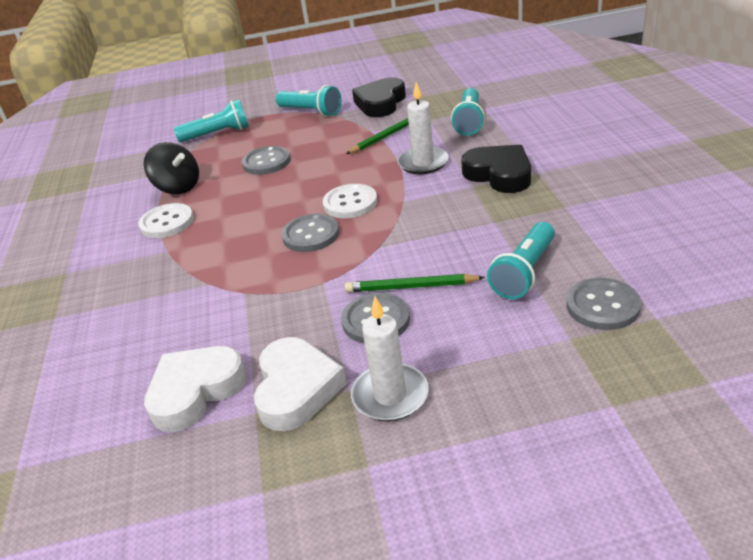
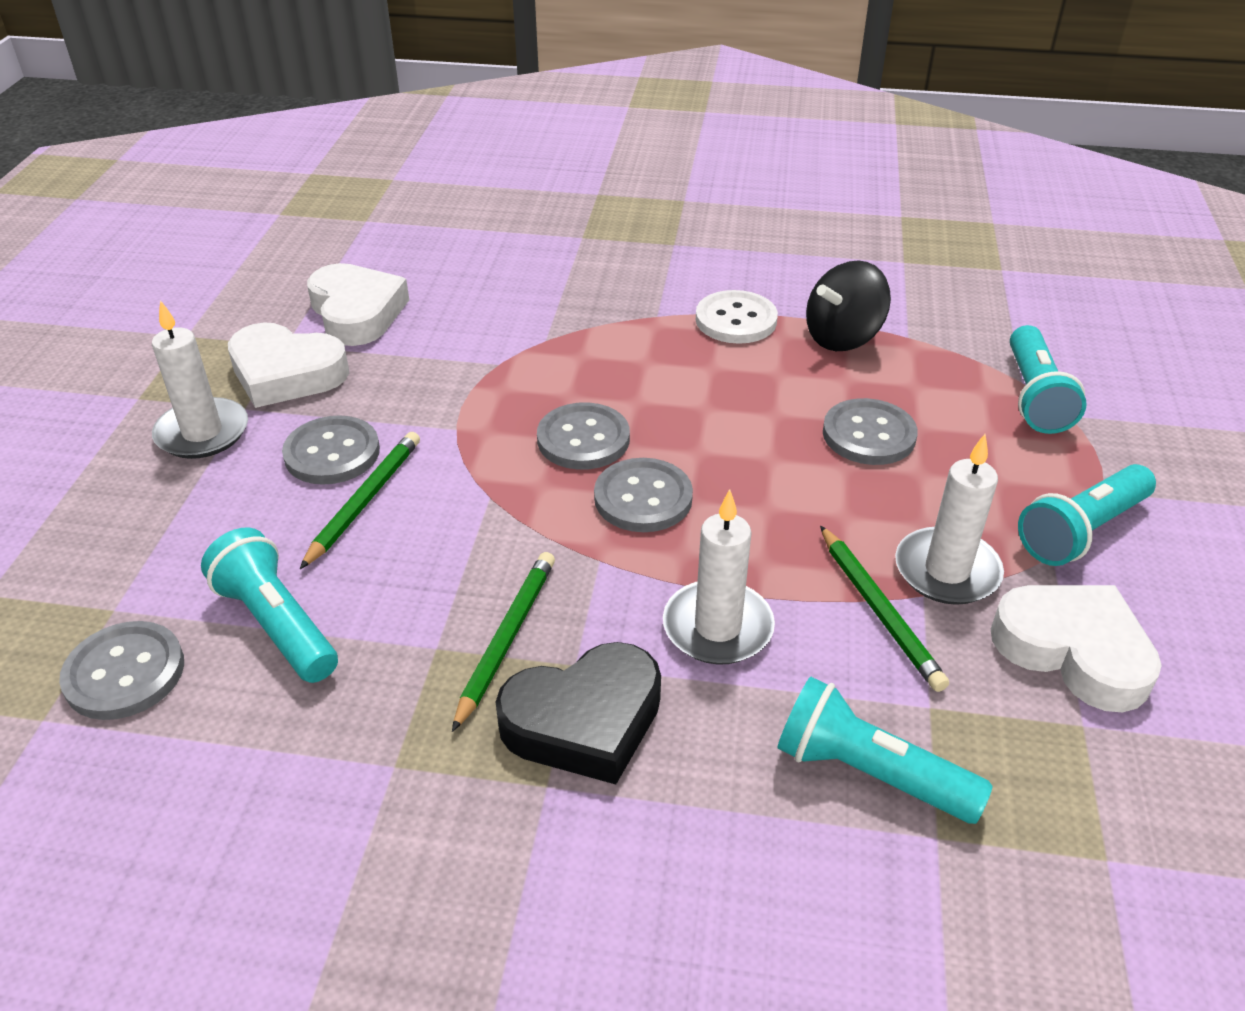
camera: 105 degrees right, 5 degrees up
(350, 203) = (643, 498): white button -> grey button
(353, 129) = (947, 571): none -> white candle
(380, 103) = (1073, 651): black heart -> white heart
(473, 206) = (506, 639): none -> green pencil

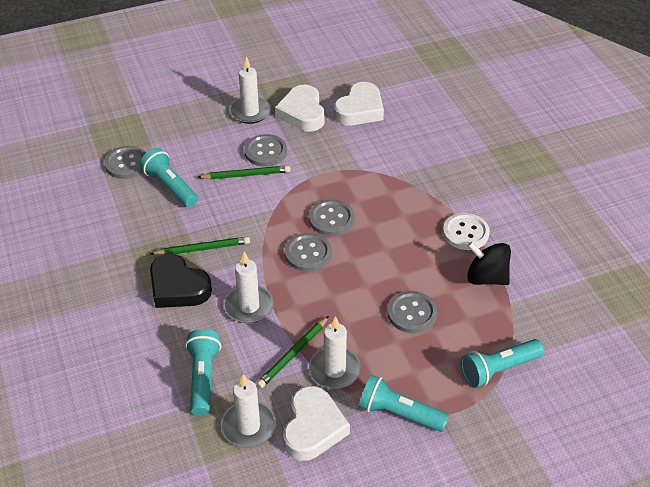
camera: 60 degrees right, 5 degrees up
(276, 624) = (170, 186): turquoise flashlight -> turquoise flashlight turned 60 degrees counterclockwise
(1034, 746) = (248, 426): none -> white candle

